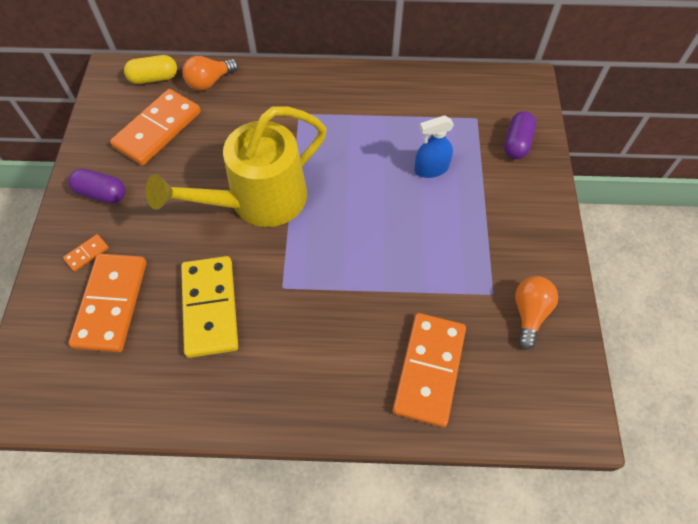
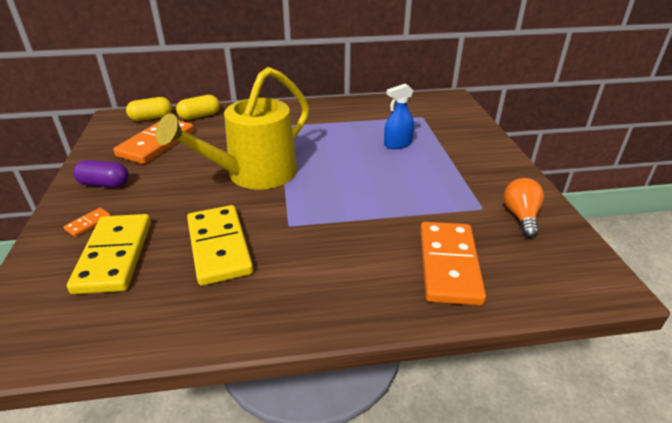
camera: 10 degrees left, 25 degrees down
(111, 304) = (115, 256): orange domino -> yellow domino
(209, 82) = (200, 116): orange light bulb -> yellow capsule
(517, 143) = (459, 125): purple capsule -> none

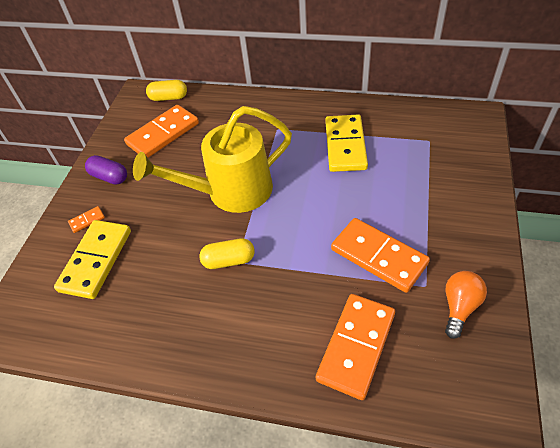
camera: 25 degrees right, 15 degrees up
(200, 116) = (210, 102): yellow capsule -> yellow capsule (229, 260)
(219, 247) = (173, 271): yellow domino -> yellow domino (345, 145)
(397, 144) = (383, 177): blue spray bottle -> none
(428, 196) = (378, 256): none -> orange domino

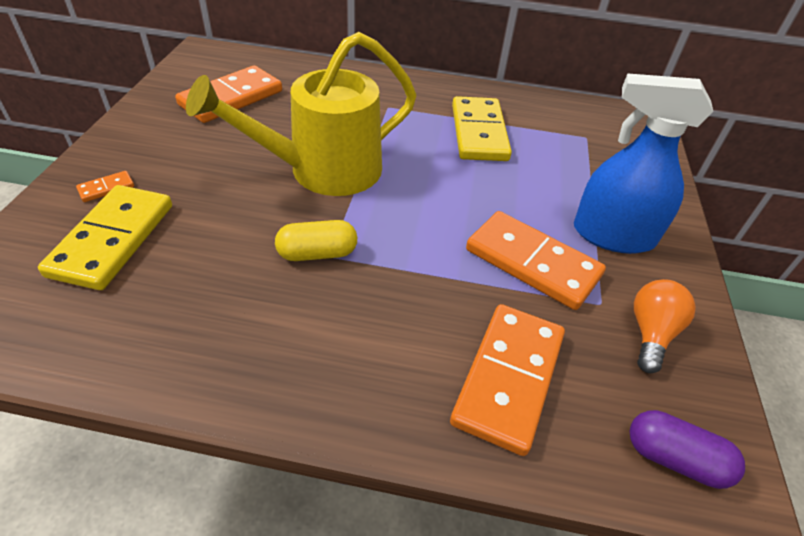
camera: 10 degrees left, 5 degrees down
(109, 177) = (148, 139): purple capsule -> purple capsule (674, 459)
(169, 98) = (242, 61): yellow capsule -> none
(440, 228) = (613, 235): none -> blue spray bottle

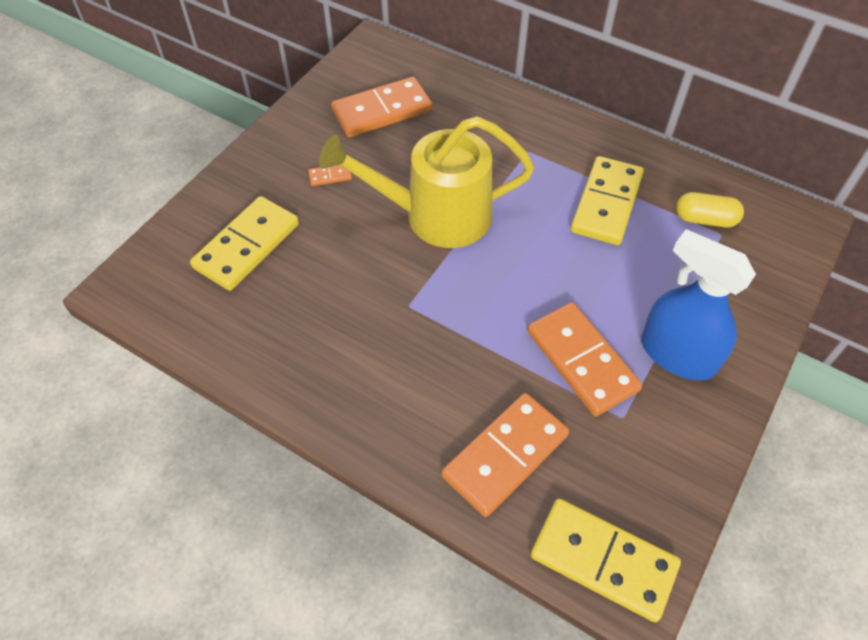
camera: 25 degrees right, 10 degrees up
(106, 188) = (253, 193): orange domino -> orange domino (330, 176)
(317, 253) = (399, 301): yellow capsule -> yellow capsule (705, 219)
(651, 333) = (652, 457): orange light bulb -> none
(674, 459) = (603, 560): purple capsule -> yellow domino

